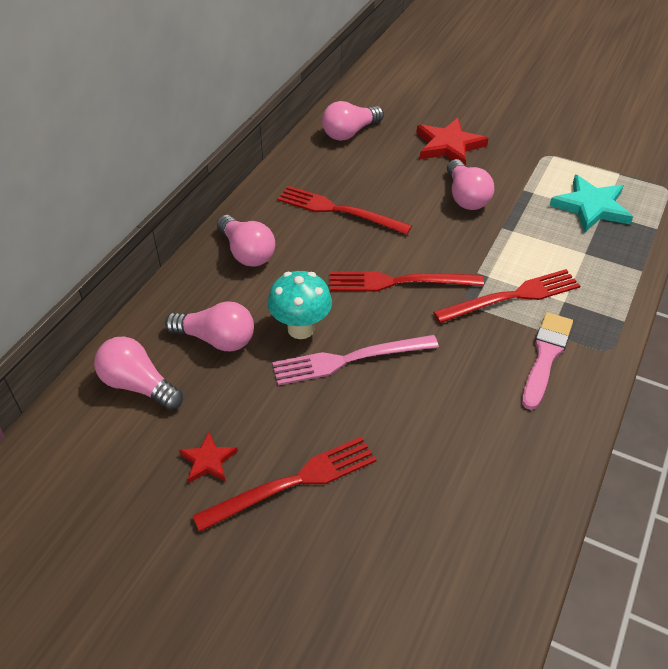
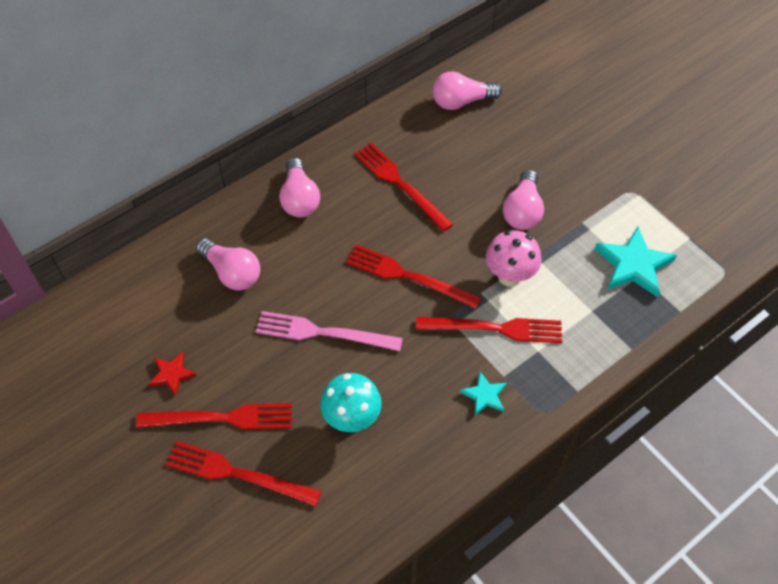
camera: 25 degrees right, 10 degrees up
(138, 385) = (155, 290): pink light bulb -> none
(301, 329) = (301, 289): turquoise mushroom -> turquoise mushroom (352, 419)
(347, 532) = (237, 474): none -> red fork
(449, 146) = (544, 148): red star -> none
(493, 250) = (509, 276): none -> pink mushroom
(545, 356) = (484, 395): pink brush -> turquoise star

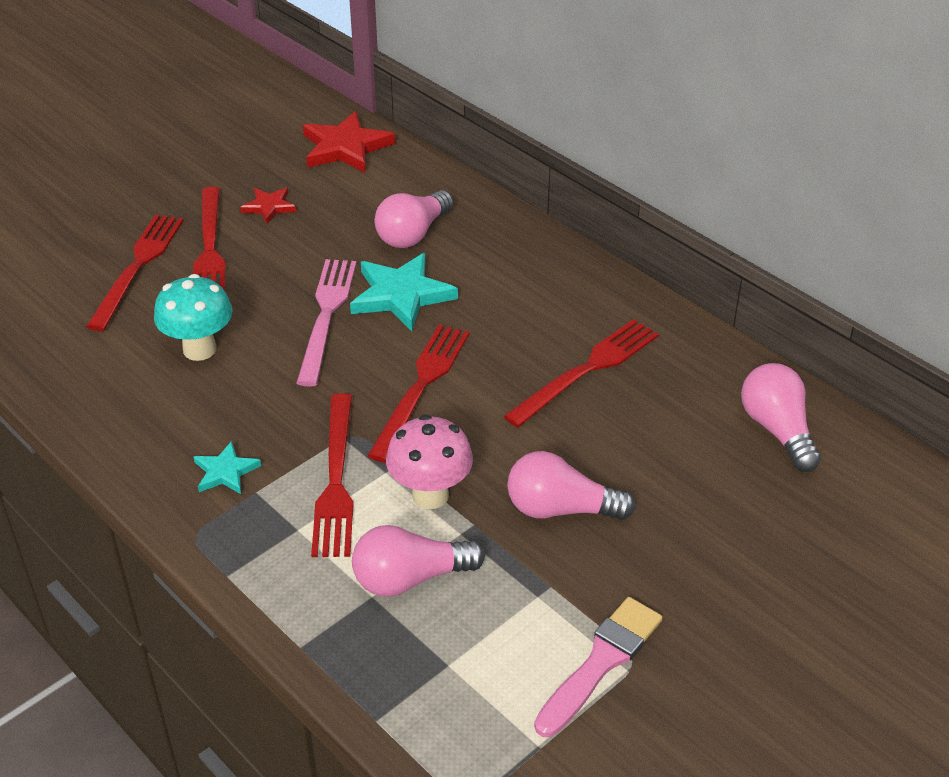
camera: 85 degrees right, 15 degrees down
(97, 316) = (345, 147): none -> red star
(299, 199) = (540, 277): pink light bulb -> pink light bulb (410, 578)
(633, 265) = (468, 656): turquoise star -> turquoise star (401, 295)
(634, 205) = (601, 662): none -> pink brush

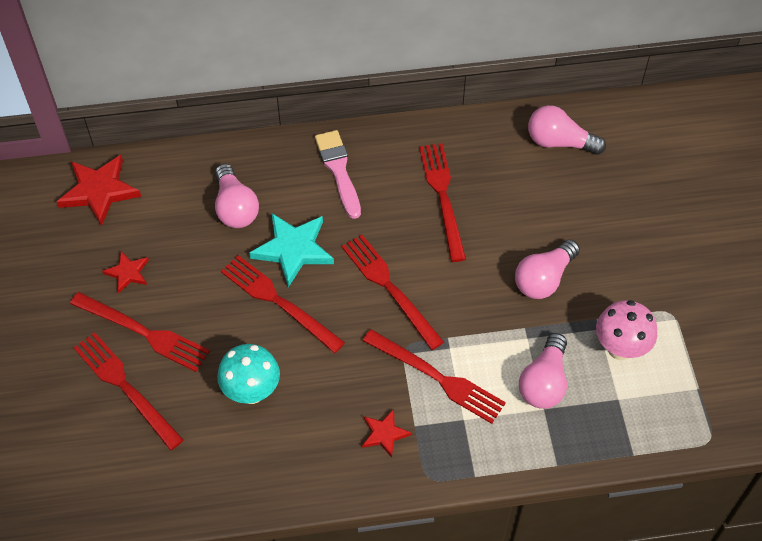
camera: 55 degrees left, 15 degrees up
(225, 472) = (384, 434): turquoise star -> red star
(326, 316) = (278, 301): pink fork -> red fork
(430, 495) = (486, 336): pink mushroom -> pink mushroom (620, 348)
(601, 662) = (663, 328): pink brush -> pink brush (338, 170)

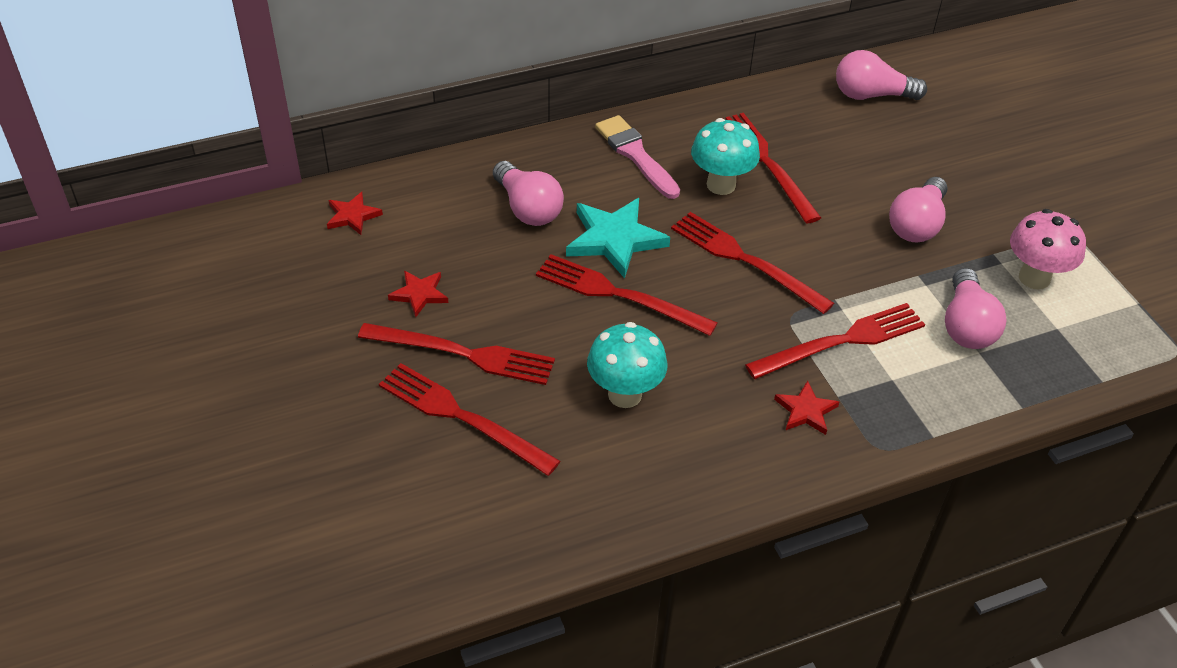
camera: 15 degrees left, 10 degrees down
(99, 191) = (352, 216): red star -> red star, size x0.55
(397, 212) = (721, 185): none -> turquoise mushroom
(437, 377) = (841, 341): red fork -> red fork turned 45 degrees counterclockwise

